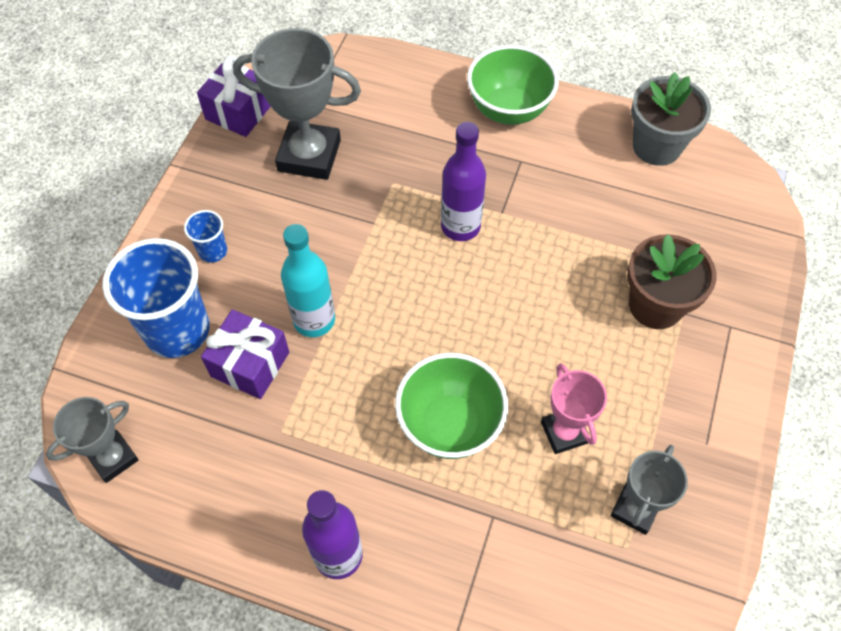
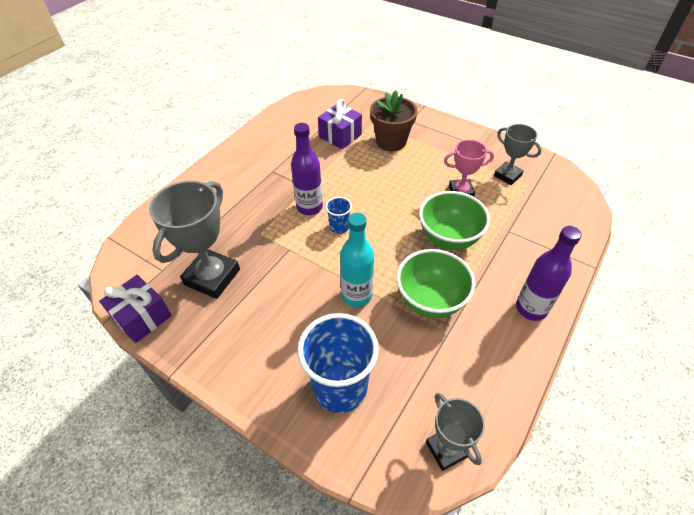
camera: 75 degrees left, 10 degrees down
(213, 251) = (274, 353): blue cup -> blue cup (339, 227)
(250, 364) = (383, 340): purple gift -> purple gift (340, 136)
(508, 110) = (230, 168): green bowl -> green bowl (430, 301)
(656, 146) = (289, 118): grey flower pot -> none

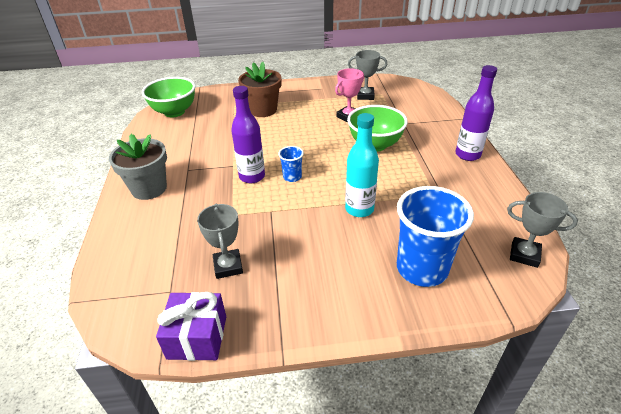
camera: 40 degrees left, 10 degrees down
(212, 277) = (228, 266): grey trophy -> grey trophy, size x0.59
(231, 173) = (149, 188): none -> grey flower pot
(340, 136) = (218, 123): purple gift -> none
(430, 301) = (409, 184): green bowl -> green bowl (174, 112)

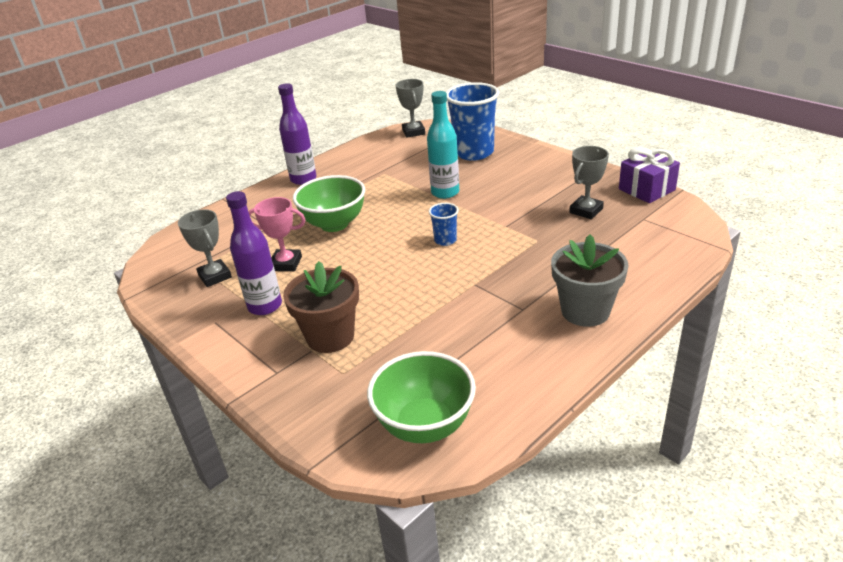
camera: 125 degrees left, 5 degrees down
(252, 176) = (475, 261): purple bottle -> purple bottle (265, 306)

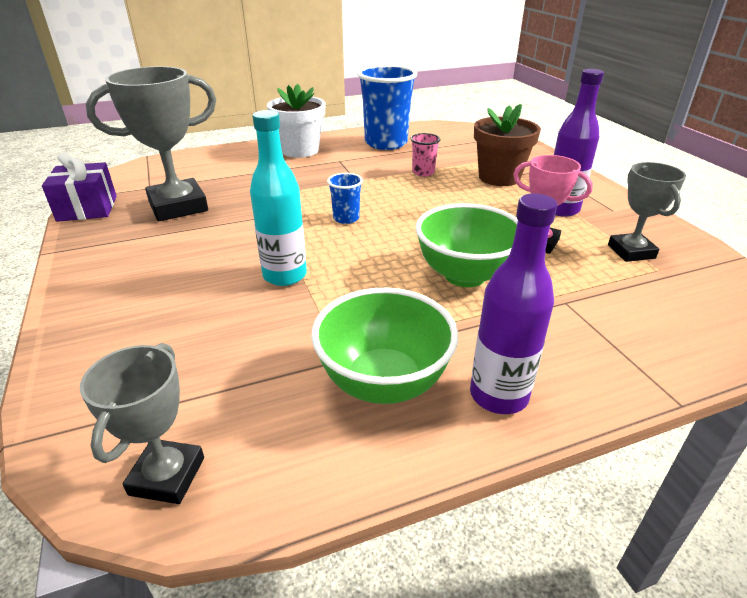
camera: 160 degrees left, 0 degrees up
(416, 318) = (423, 172): none -> pink cup
(425, 425) = (451, 134): green bowl -> green bowl (383, 383)
(474, 152) = (151, 340): blue cup -> blue cup (386, 143)
(585, 311) = (300, 150): grey flower pot -> white flower pot
(586, 210) = (178, 206): grey trophy -> grey trophy, size x1.69

